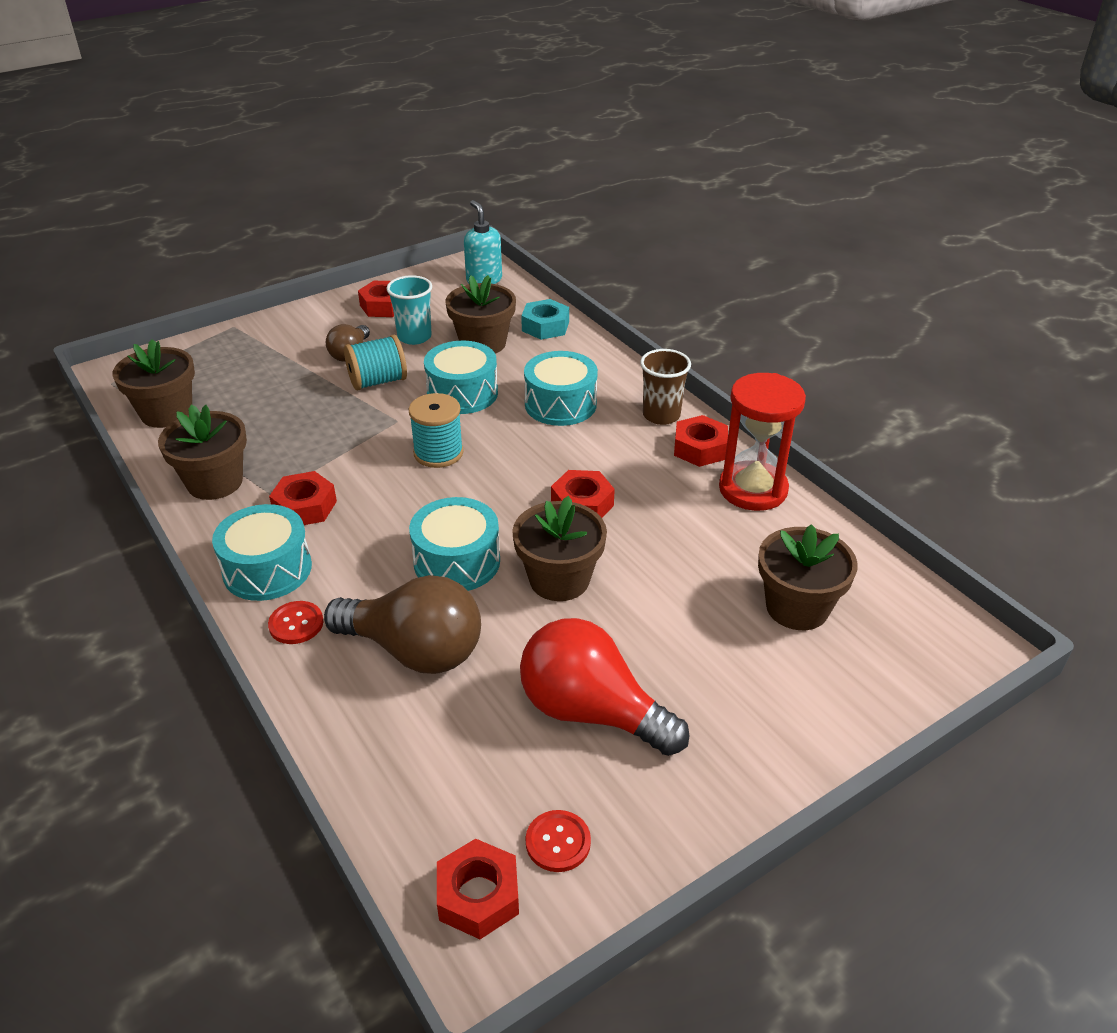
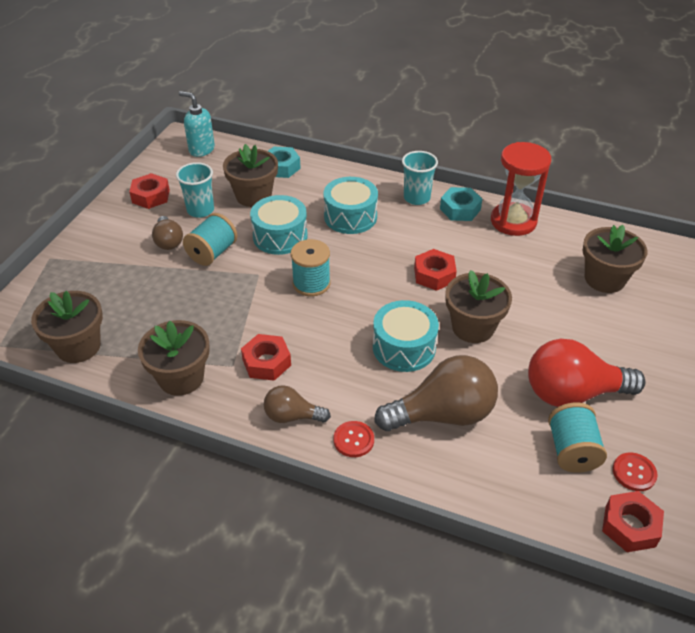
camera: 35 degrees left, 5 degrees up
(267, 569) = (292, 416): turquoise drum -> brown light bulb
(512, 772) = (571, 451): none -> turquoise spool
(661, 415) = (416, 198): brown cup -> turquoise cup
(700, 448) = (460, 209): red nut -> turquoise nut

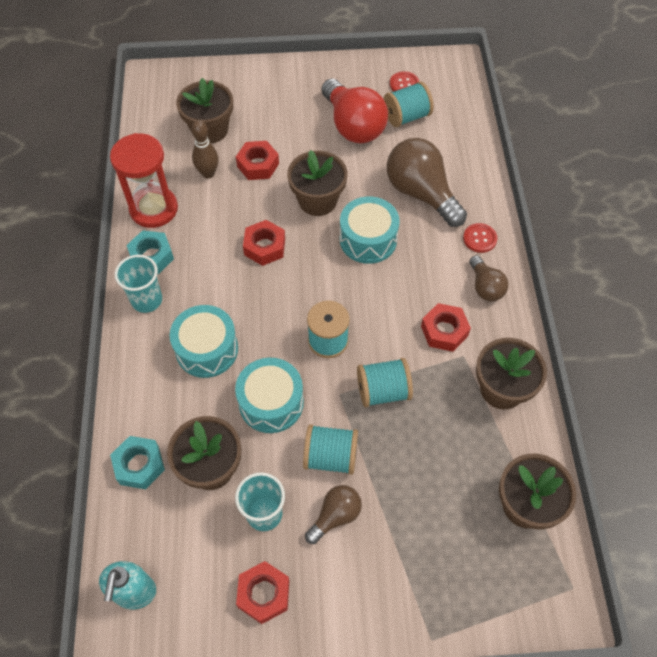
camera: 115 degrees left, 15 degrees up
(241, 299) = (383, 391): none -> turquoise spool
(543, 263) = (208, 173): none -> brown bowling pin
(630, 526) = (446, 80): red nut -> red nut (258, 165)

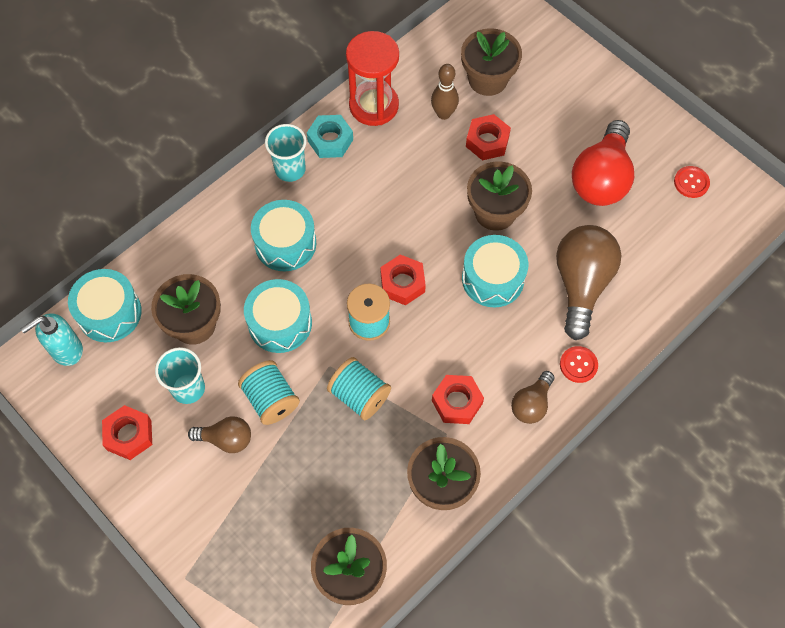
camera: 50 degrees right, 5 degrees up
(135, 528) = (109, 313): none -> turquoise drum
(139, 465) = (157, 276): turquoise nut -> none
(264, 247) = (413, 209): red nut -> red nut (402, 283)
(406, 116) = (655, 212): turquoise spool -> none

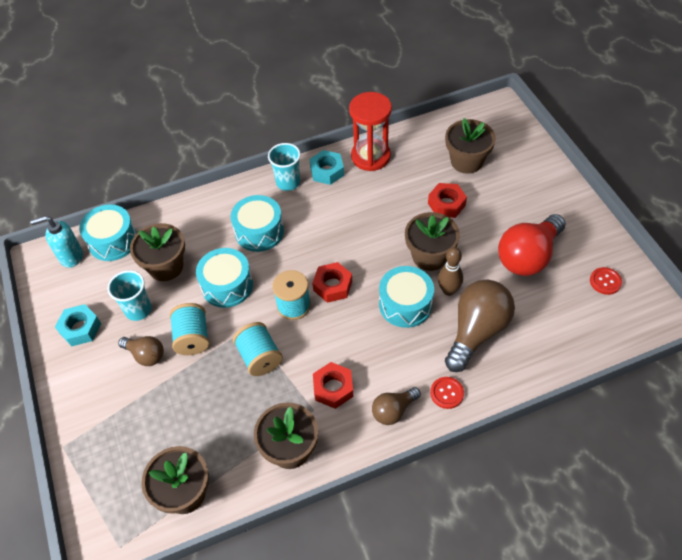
camera: 25 degrees right, 10 degrees down
(129, 435) = (80, 328): red nut -> turquoise nut
(443, 114) = (421, 176): brown bowling pin -> brown bowling pin (448, 290)

